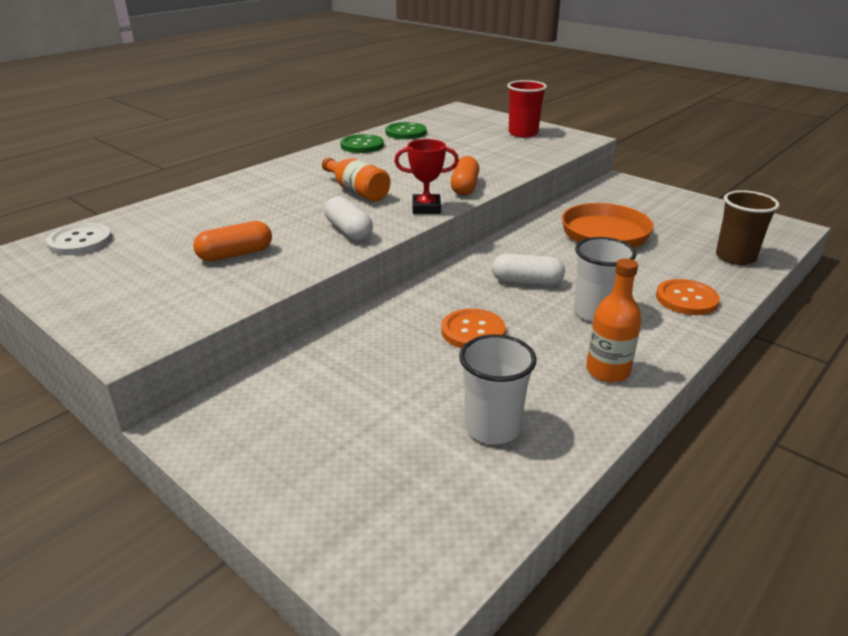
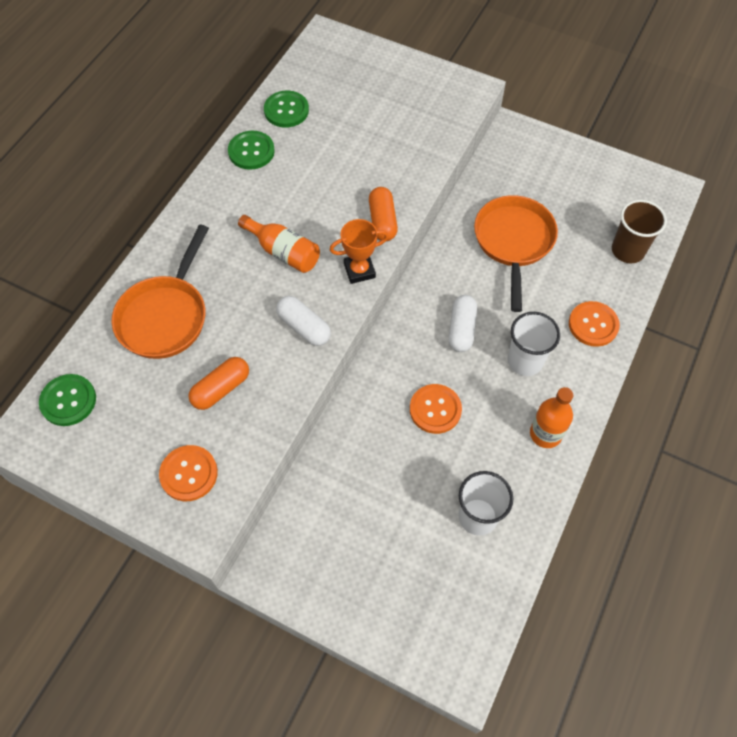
camera: 15 degrees left, 30 degrees up
(80, 241) = (68, 401): white button -> green button
(153, 302) = (189, 474): none -> orange button
(217, 209) = (165, 316): none -> orange pan
(426, 208) = (359, 270): red trophy -> orange trophy
(523, 133) = (409, 88): red cup -> none
(527, 281) = (461, 329): white capsule -> white capsule turned 75 degrees counterclockwise

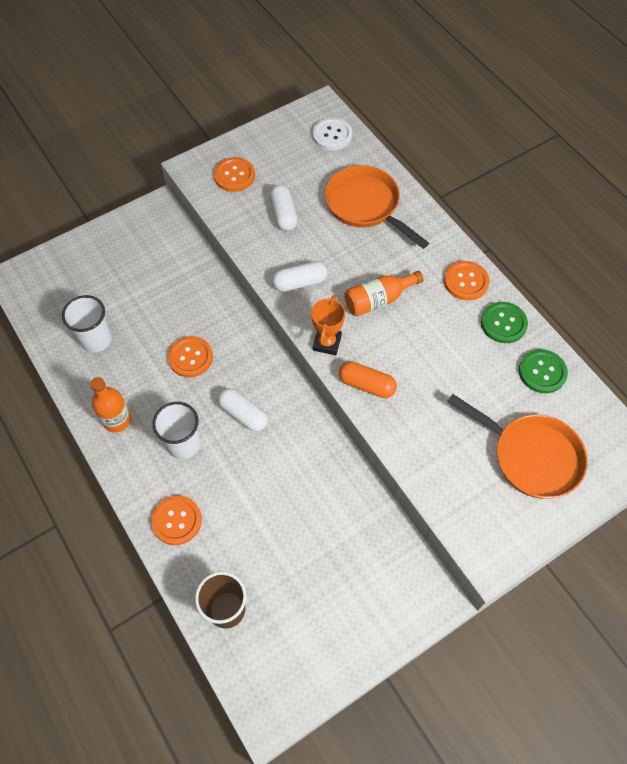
camera: 120 degrees right, 0 degrees up
(68, 401) = (332, 135): green button -> white button
(219, 194) = (466, 281): none -> orange button
(221, 389) = (283, 214): orange capsule -> white capsule
(513, 242) = (300, 509): orange pan -> orange pan (531, 456)

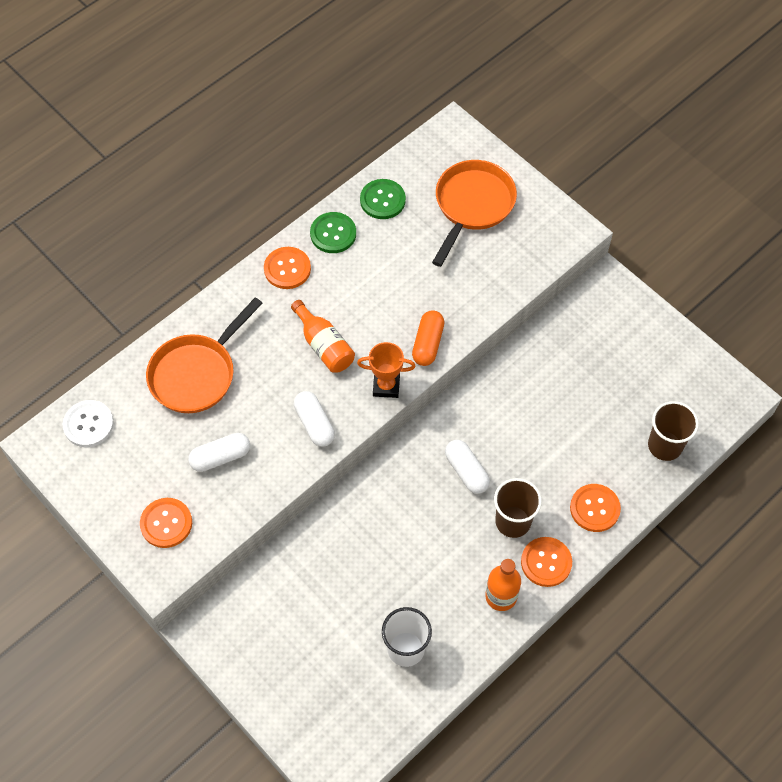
camera: 100 degrees left, 0 degrees up
(183, 444) = (513, 521): white cup -> brown cup
(190, 357) = (409, 539): orange button -> orange button (546, 562)
(243, 414) = (466, 471): white capsule -> white capsule turned 60 degrees counterclockwise

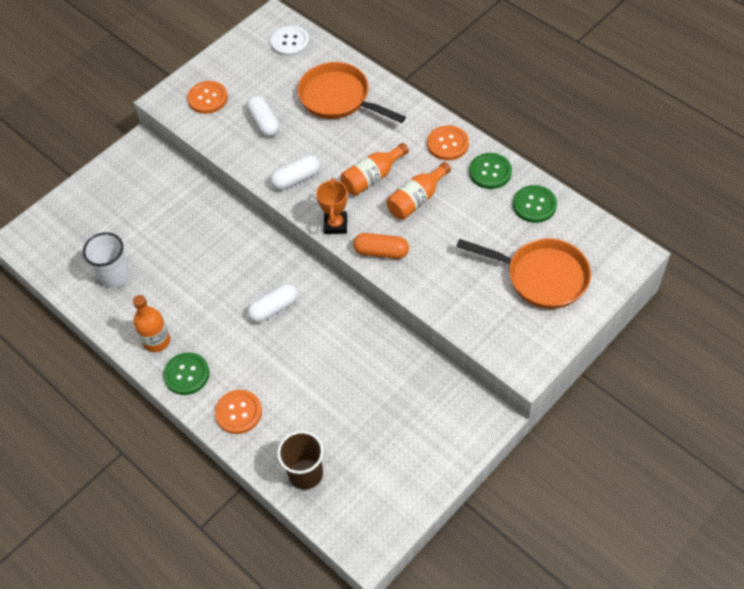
camera: 90 degrees right, 5 degrees down
(361, 305) = (417, 199): none -> orange bottle
(513, 521) = (226, 347): brown cup -> none
(546, 562) = (186, 374): orange button -> green button

